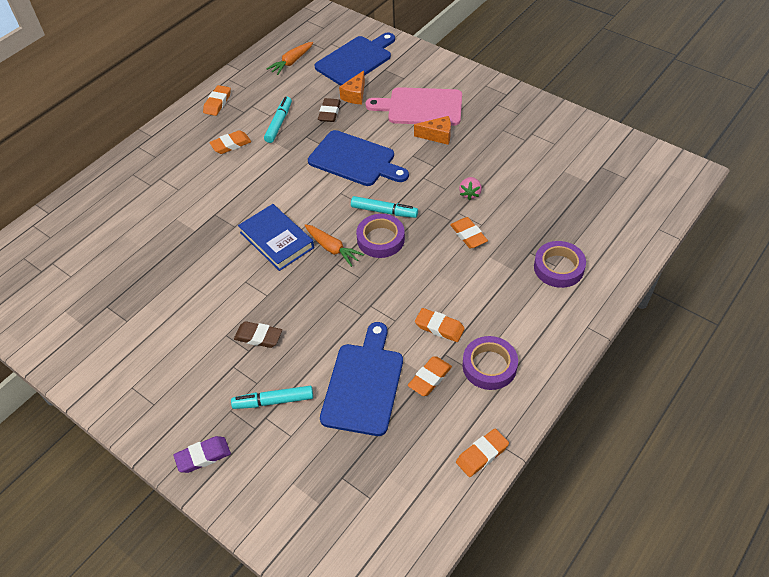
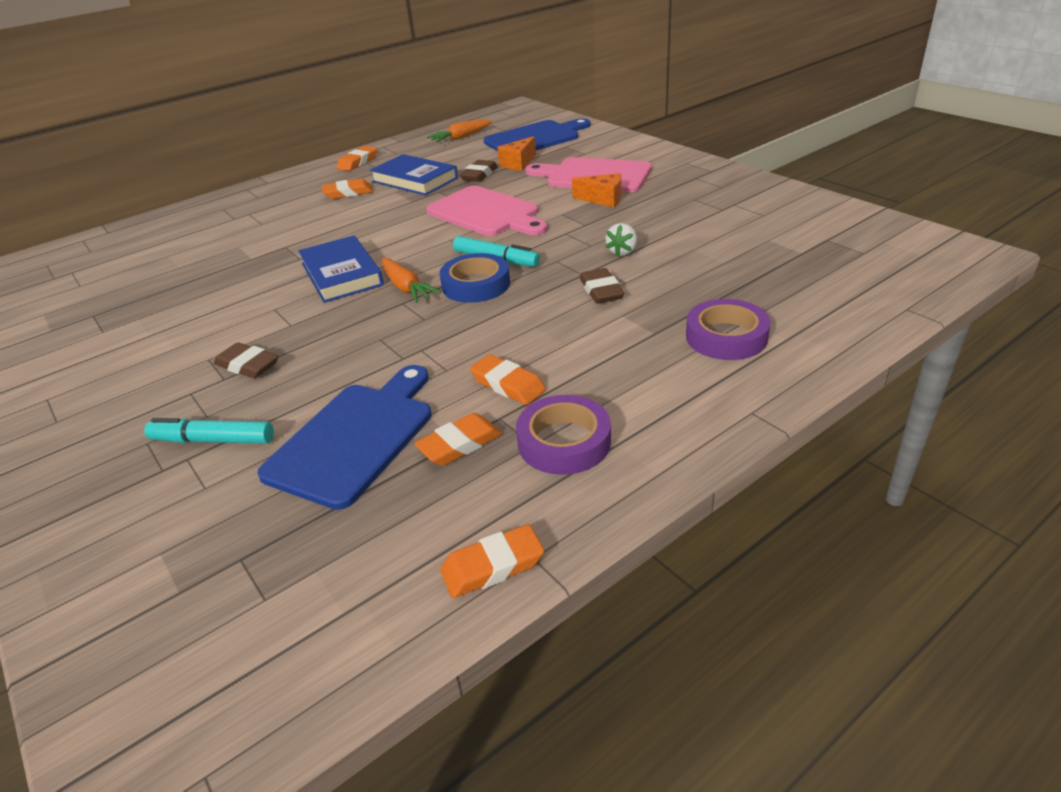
camera: 15 degrees right, 15 degrees down
(203, 456) = (64, 493): purple eraser -> none
(279, 123) = (414, 180): turquoise marker -> blue book
(355, 160) = (486, 213): blue cutting board -> pink cutting board
(380, 239) = (476, 284): purple tape -> blue tape
(468, 235) = (601, 291): orange eraser -> brown eraser
(470, 194) = (622, 252): pink strawberry -> white strawberry

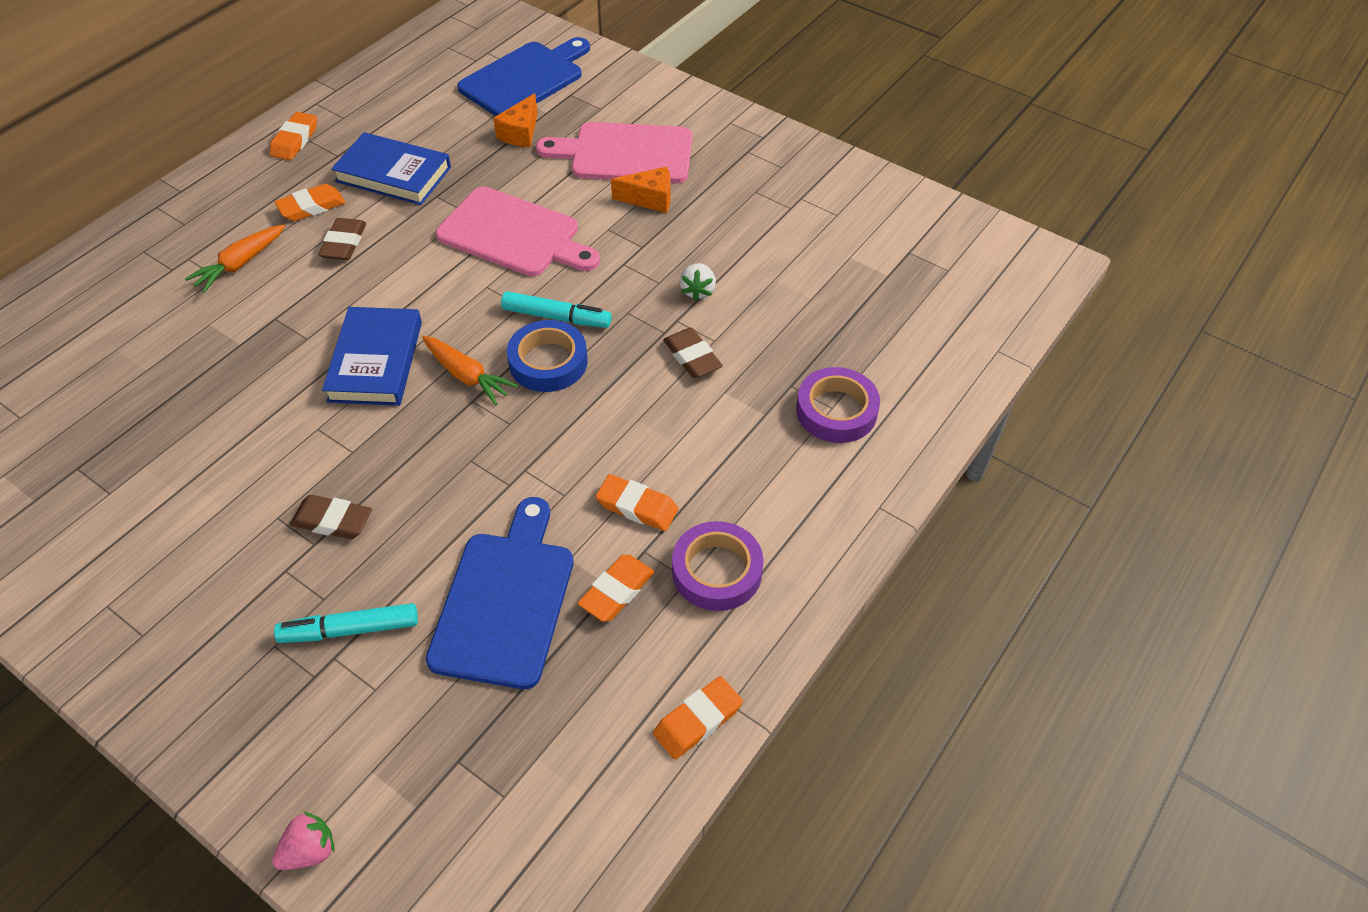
camera: 20 degrees left, 15 degrees up
(62, 610) = (310, 851): none -> pink strawberry
(341, 274) = (375, 361): blue book -> blue book turned 45 degrees clockwise
(461, 137) = (421, 80): orange carrot -> orange carrot (240, 264)
(479, 175) = (477, 159): brown eraser -> brown eraser (344, 243)

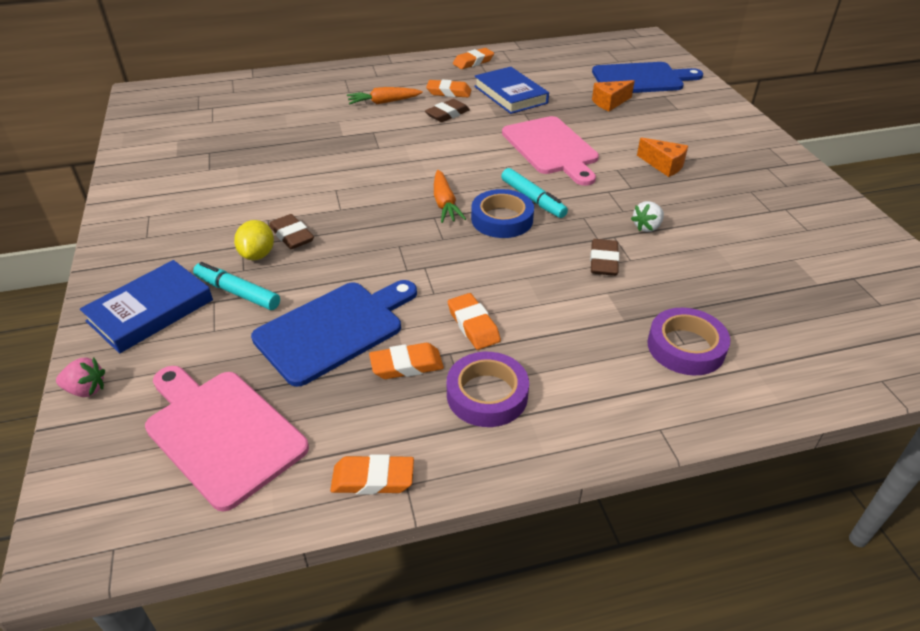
camera: 40 degrees right, 10 degrees down
(319, 569) = (258, 254): none -> yellow lemon
(375, 361) = (402, 173): blue book -> blue book (150, 310)
(625, 154) = (671, 136): pink cutting board -> pink cutting board (221, 432)

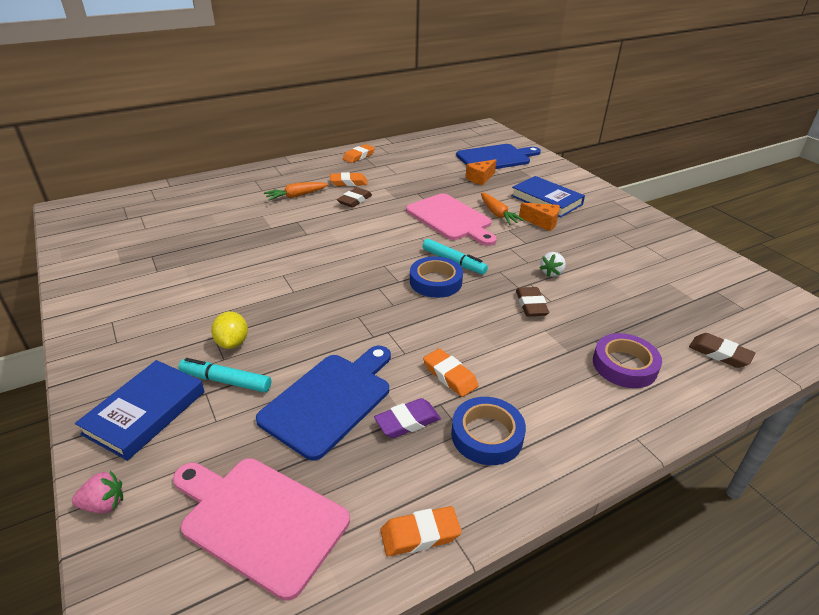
camera: 15 degrees left, 5 degrees down
(292, 236) = (258, 321): brown eraser -> brown eraser (719, 354)
(406, 365) = (407, 422): orange eraser -> purple eraser
(444, 204) = (383, 275): orange carrot -> orange carrot (497, 214)
(487, 395) = (487, 435): purple tape -> blue tape
(510, 95) = (400, 179): blue book -> blue book (546, 200)

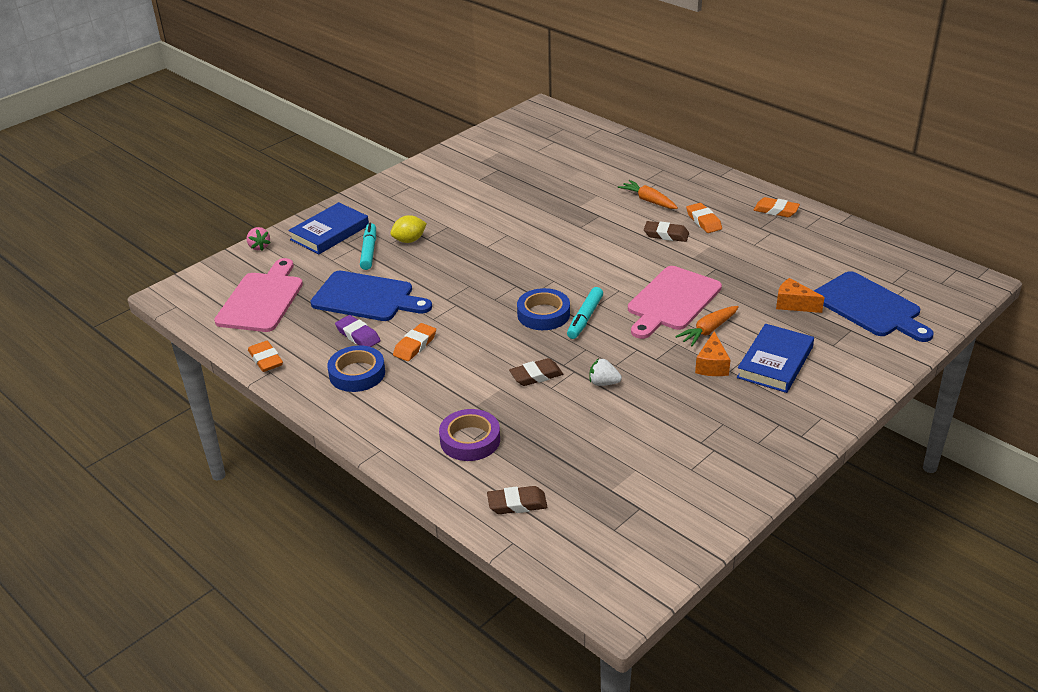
camera: 75 degrees right, 0 degrees up
(145, 412) = (329, 232): blue book -> blue book turned 60 degrees counterclockwise
(719, 354) = (517, 504): brown eraser -> brown eraser turned 60 degrees clockwise

